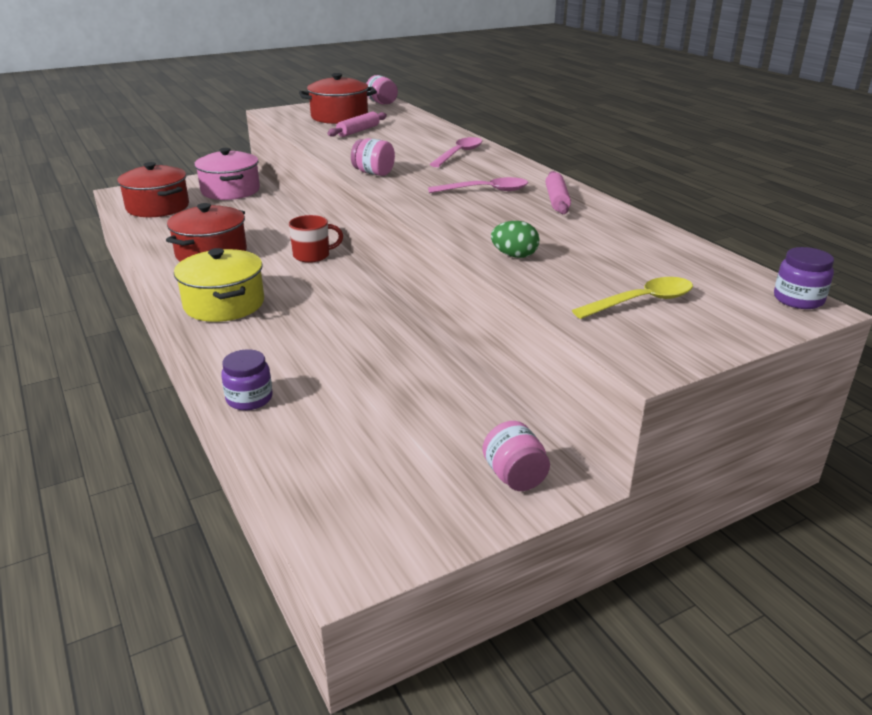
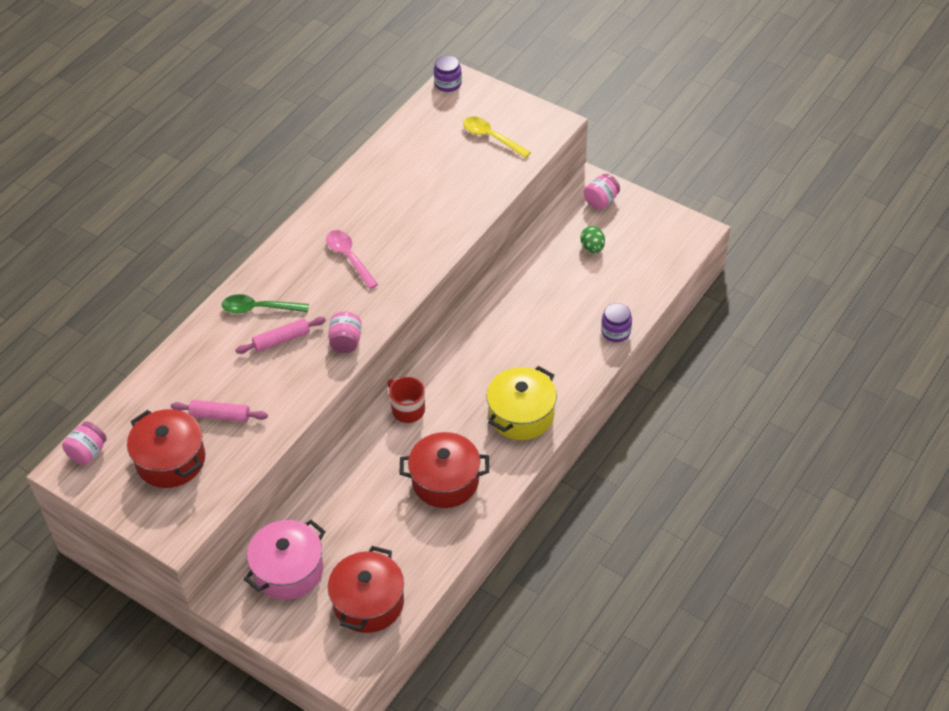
camera: 115 degrees left, 20 degrees up
(459, 154) = (259, 308): pink spoon -> green spoon
(514, 256) = (463, 203): green egg -> green egg (592, 248)
(557, 200) = (347, 213): pink rolling pin -> pink rolling pin (281, 340)

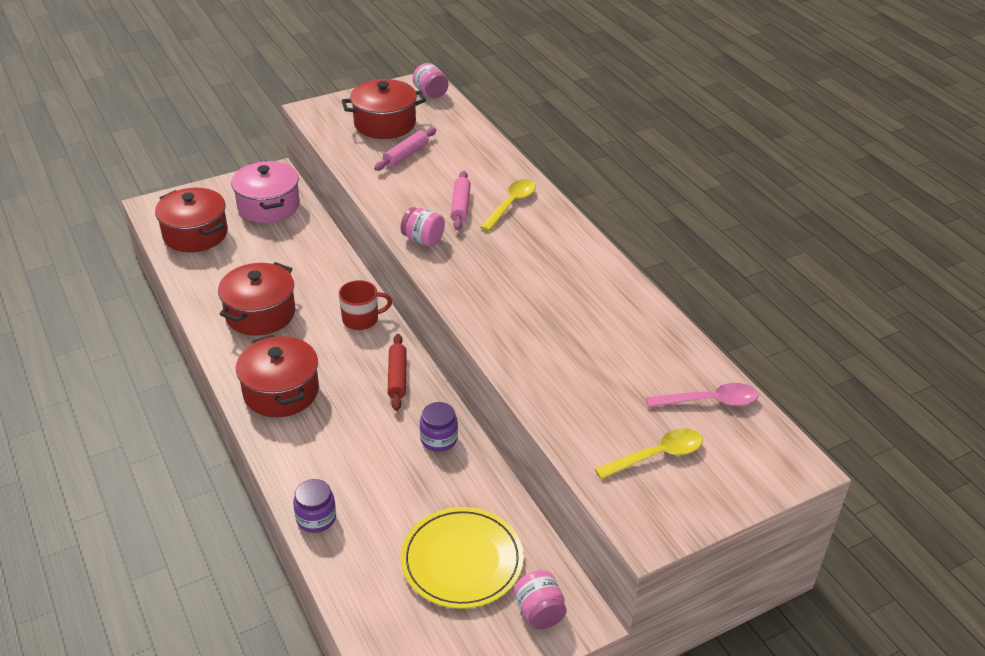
camera: 115 degrees right, 10 degrees down
(259, 308) = (511, 204): green spoon -> yellow spoon
(349, 258) = (533, 275): pink spoon -> pink spoon (709, 401)
(448, 83) = (793, 455): purple jar -> purple jar (439, 439)
(458, 354) = (397, 377): none -> red rolling pin
(521, 415) = (281, 392): yellow pot -> red pot
(592, 248) = (462, 560): green egg -> yellow plate

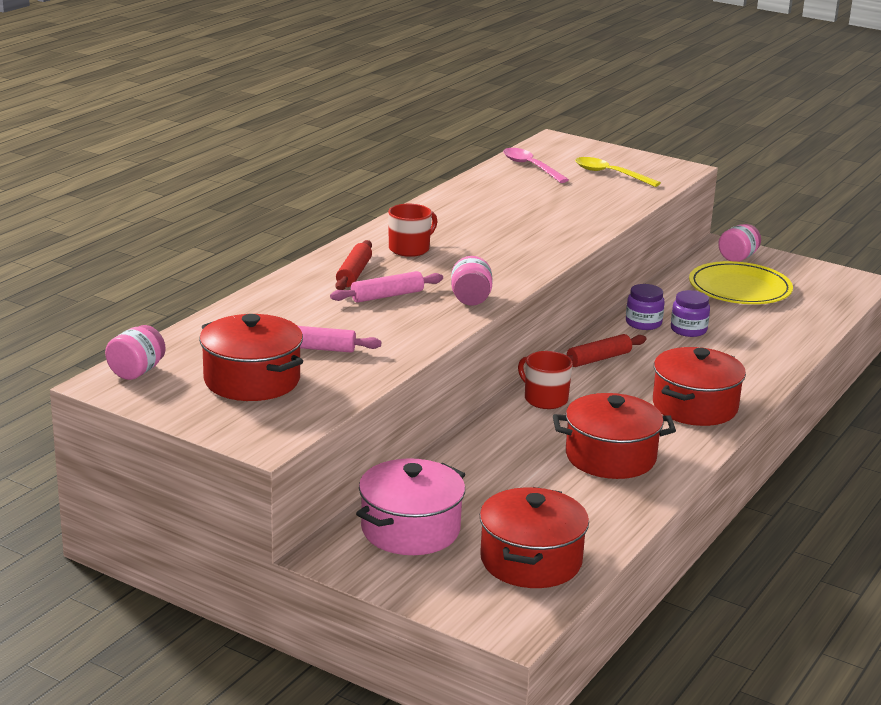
camera: 120 degrees left, 15 degrees down
(316, 518) = (791, 347): purple jar -> purple jar (688, 330)
(511, 204) = (354, 273): yellow spoon -> red rolling pin
(540, 245) = (410, 249): none -> red mug

